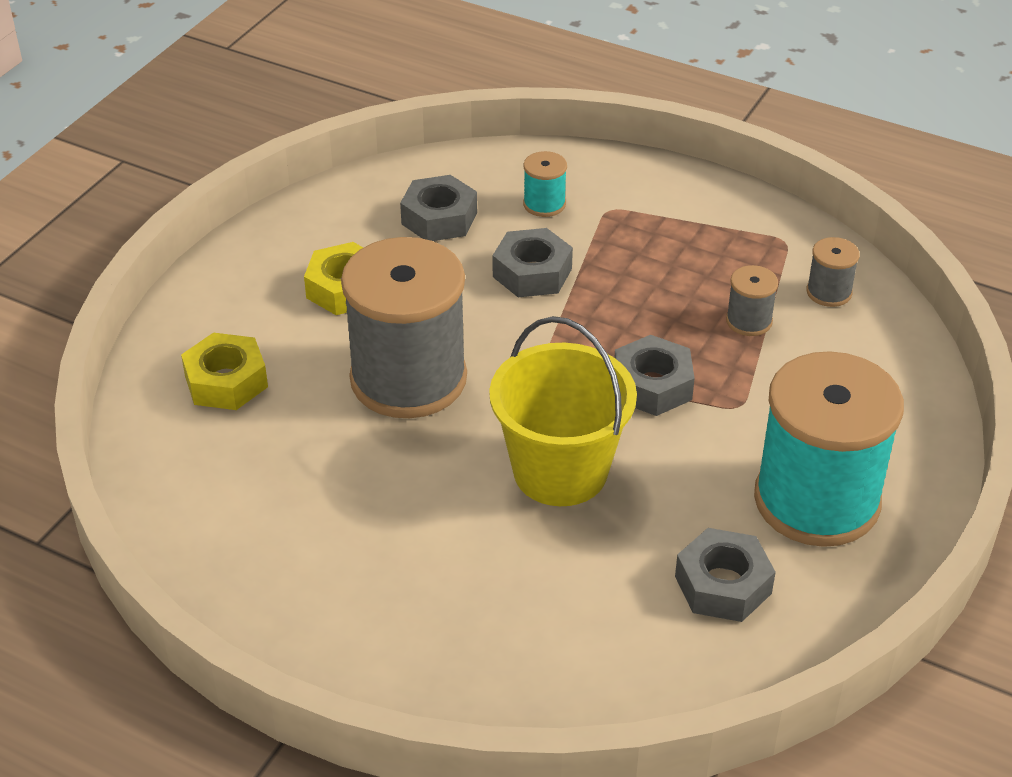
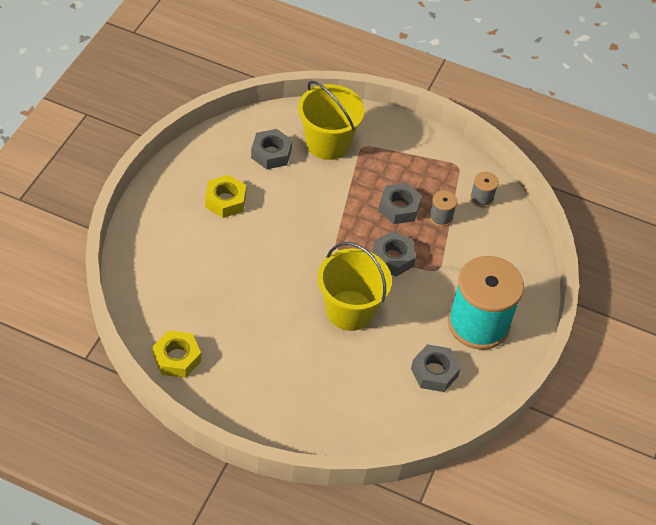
camera: 10 degrees left, 10 degrees up
(226, 381) = (170, 261): yellow nut -> yellow nut (177, 358)
(408, 379) = (266, 257): grey spool -> none
(532, 273) = (325, 188): grey nut -> grey nut (399, 208)
(544, 204) = (327, 143): turquoise spool -> yellow bucket

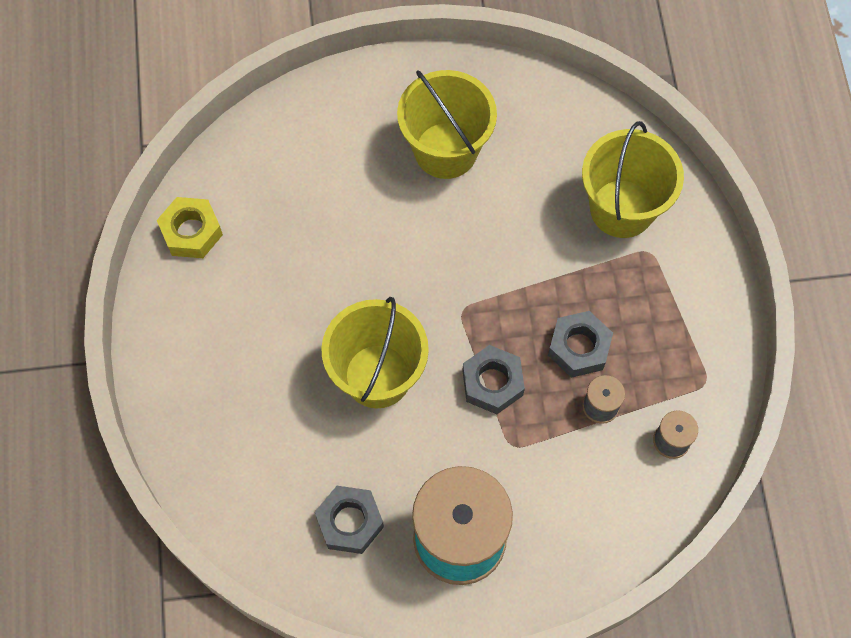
camera: 65 degrees right, 15 degrees up
(225, 201) = (445, 150): yellow nut -> yellow bucket
(271, 153) = (555, 156): grey nut -> none

